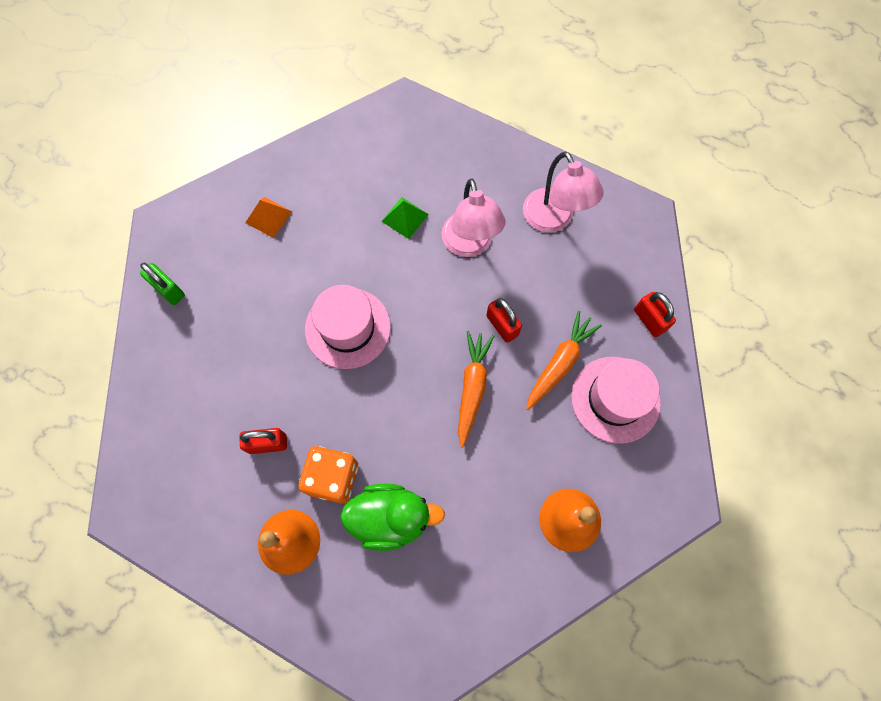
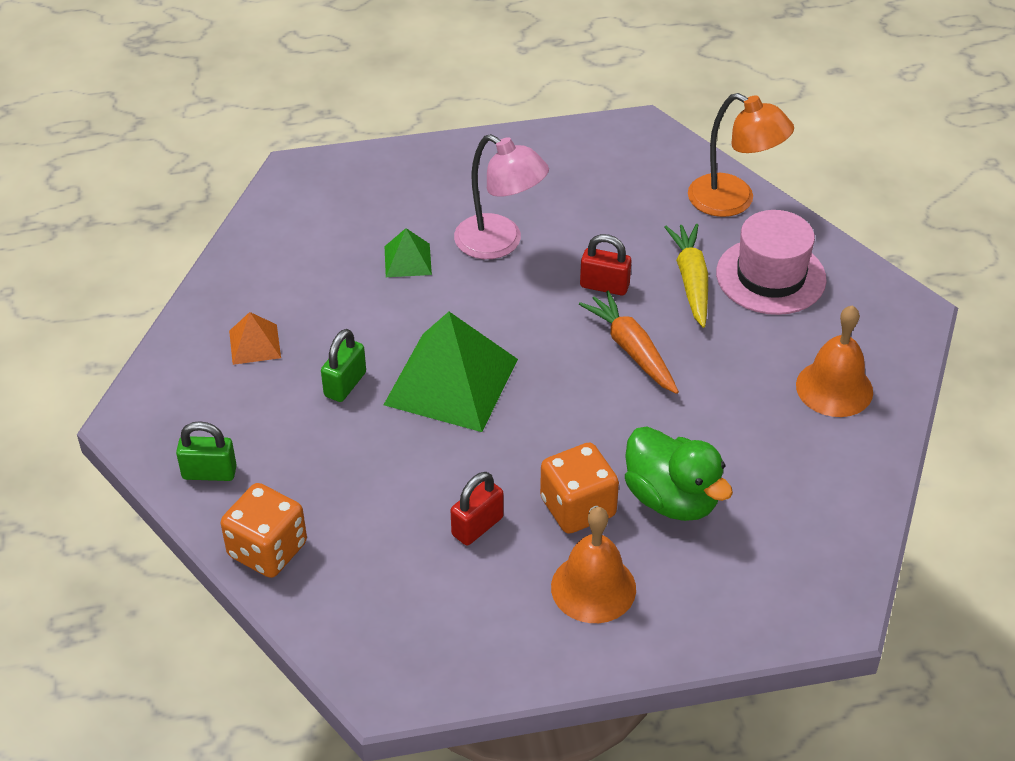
camera: 40 degrees left, 25 degrees down
(151, 367) = (267, 550): none -> orange dice
(289, 284) = (345, 384): none -> green padlock
(348, 328) = (451, 381): pink hat -> green pyramid
(391, 518) = (672, 499): green duck -> green duck turned 90 degrees clockwise
(553, 220) = (559, 179): pink lamp -> none
(560, 363) = (691, 281): orange carrot -> yellow carrot
(649, 320) = (733, 201): red padlock -> orange lamp

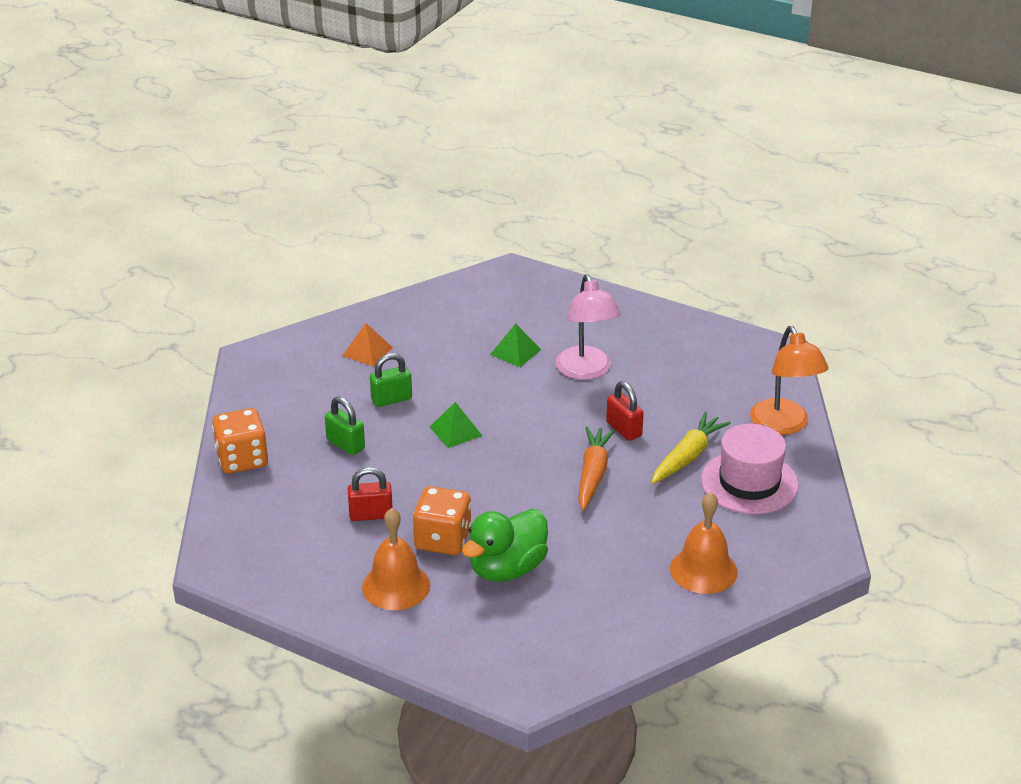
camera: 40 degrees right, 10 degrees down
(209, 472) = (260, 404): green padlock -> green padlock (345, 444)
(451, 381) = (456, 431): green pyramid -> green pyramid, size x0.47
(672, 499) = (507, 568): green duck -> green duck turned 45 degrees clockwise

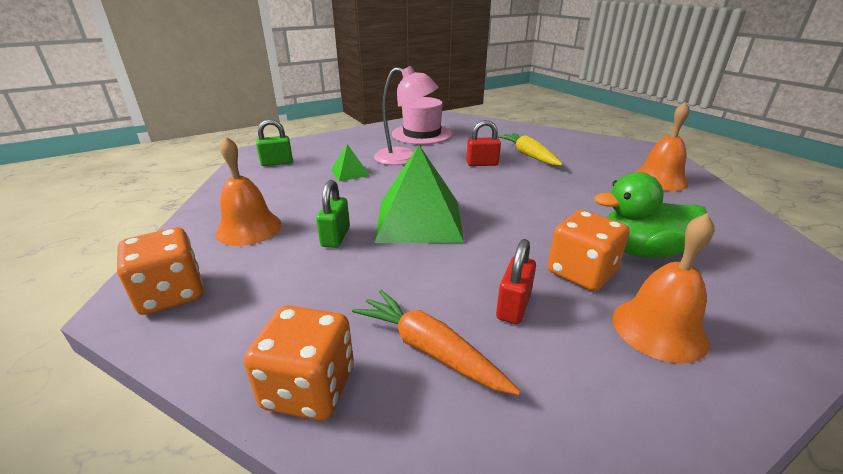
camera: 60 degrees left, 5 degrees down
(272, 366) = (171, 294): none -> orange dice
(345, 444) = (374, 285): green padlock -> green padlock (277, 163)
(367, 351) = (249, 228): orange pyramid -> orange bell
(456, 431) = (419, 220): green pyramid -> green pyramid, size x2.13
(507, 568) = (640, 251): green duck -> green duck turned 105 degrees clockwise
(593, 474) = (526, 185): orange carrot -> orange carrot (429, 349)
(749, 482) = (568, 148): pink hat -> pink hat (422, 134)
(784, 425) = (518, 129): orange lamp -> none

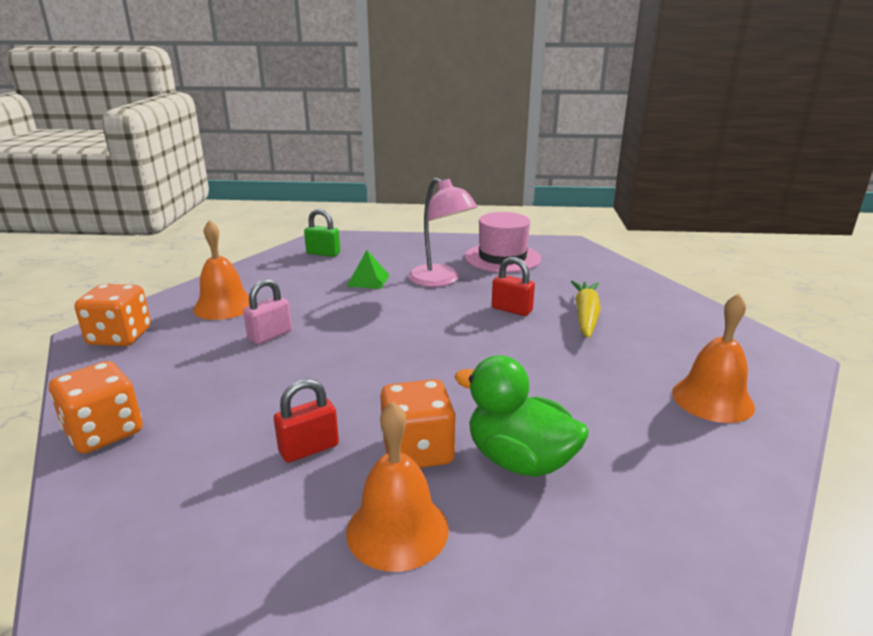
camera: 35 degrees right, 5 degrees down
(335, 237) = (270, 335): green padlock -> pink padlock
(419, 220) = (355, 345): green pyramid -> none
(429, 349) = (202, 447): orange carrot -> none

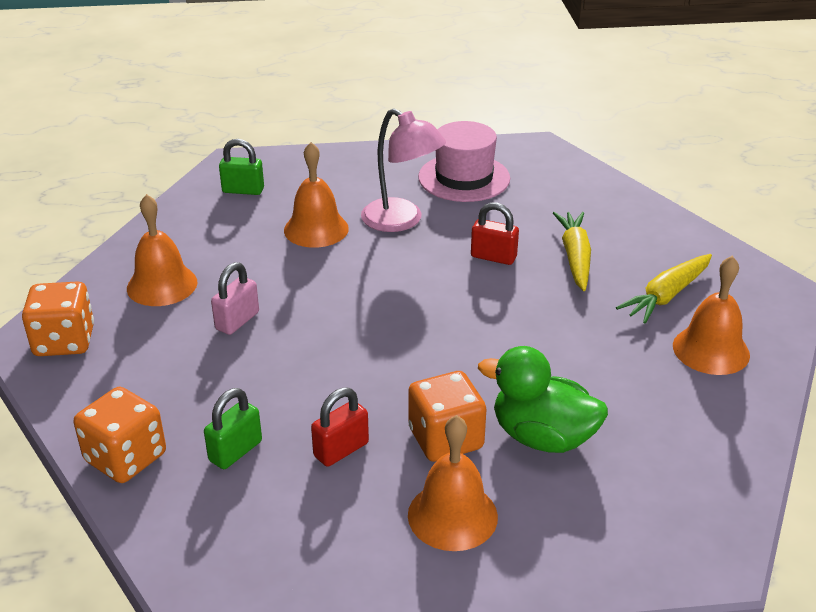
camera: 10 degrees left, 10 degrees up
(207, 438) = (235, 451): none -> green padlock
(368, 280) = (316, 229): green pyramid -> orange bell
(669, 351) = (666, 296): none -> yellow carrot

